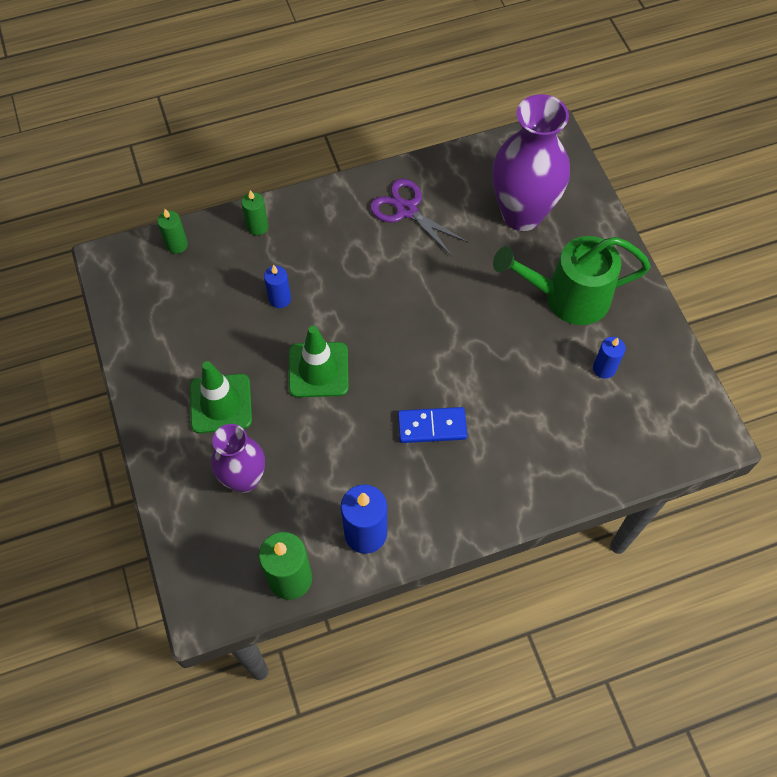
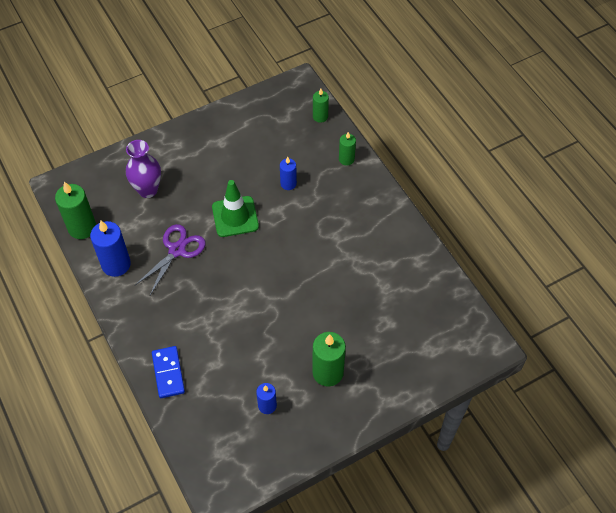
camera: 80 degrees right, 5 degrees down
(221, 403) = (201, 166): green traffic cone -> none
(406, 210) = (385, 250): purple scissors -> purple scissors (177, 250)
(432, 426) = (200, 293): blue domino -> blue domino (168, 373)
(522, 214) = (401, 331): purple vase -> none
(566, 297) = (328, 372): green watering can -> green candle

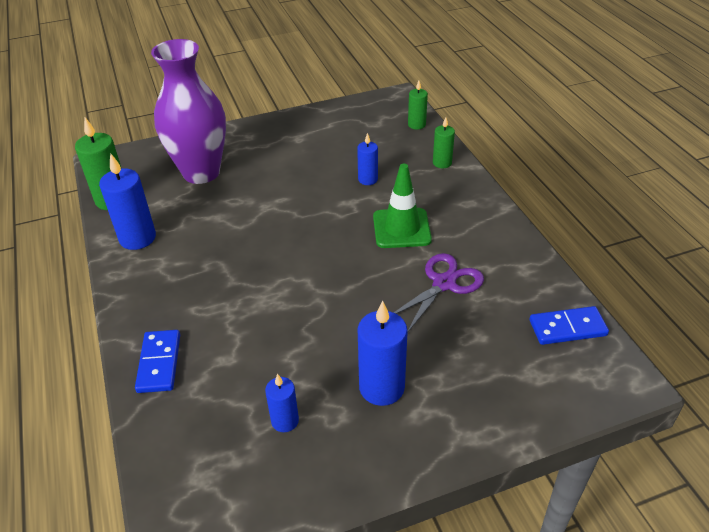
camera: 10 degrees right, 15 degrees down
(148, 190) = (201, 172): purple vase -> purple vase, size x1.63
(177, 250) = (215, 230): purple scissors -> purple scissors (444, 284)
(235, 216) = (296, 204): green traffic cone -> green traffic cone (401, 228)
(328, 372) = (381, 387): green candle -> blue candle
(450, 309) = (567, 328): none -> blue domino

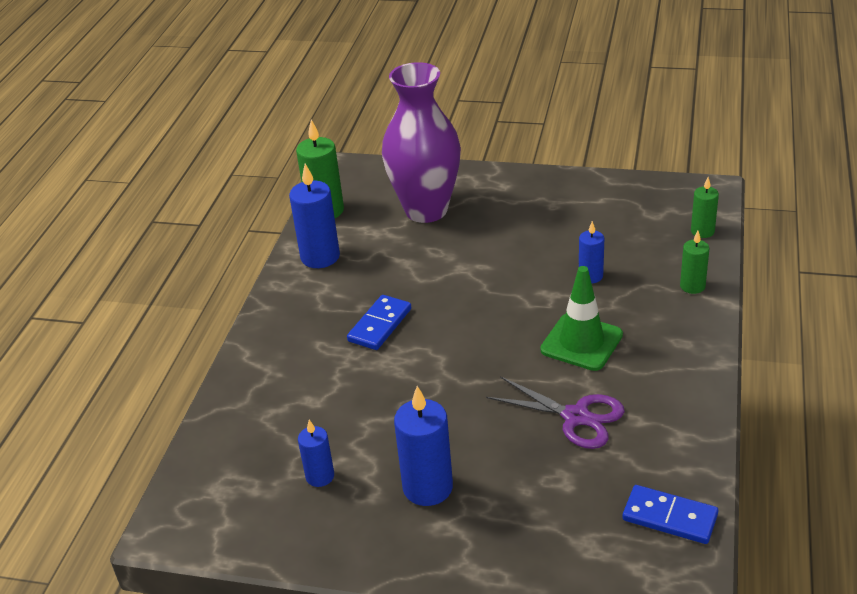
camera: 35 degrees right, 5 degrees down
(159, 363) = (256, 380): blue domino -> blue domino (379, 325)
(444, 284) = (576, 417): purple scissors -> purple scissors turned 45 degrees clockwise

